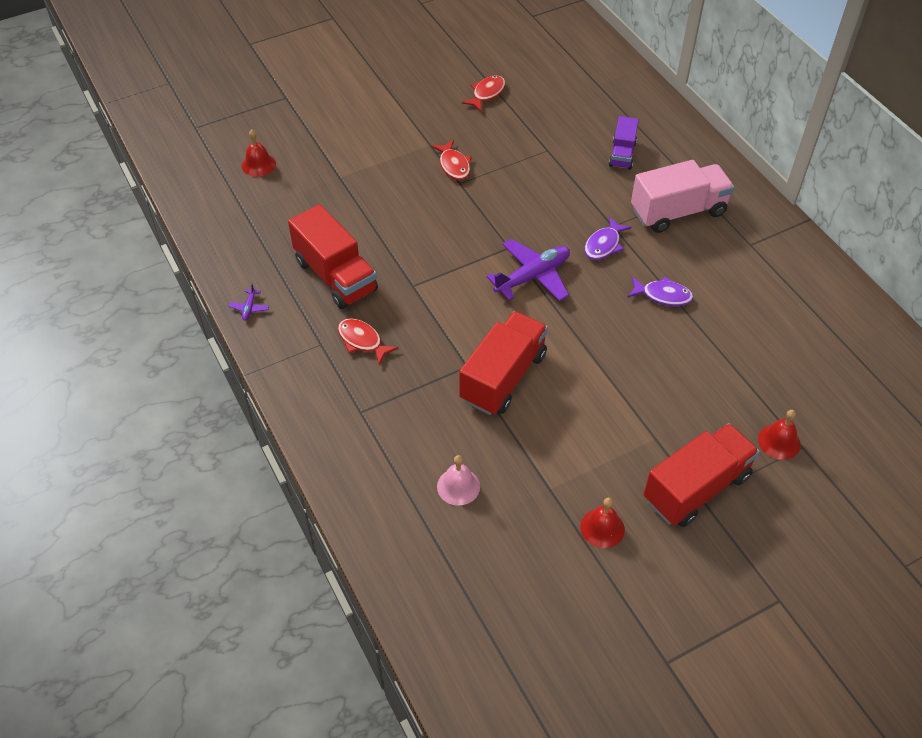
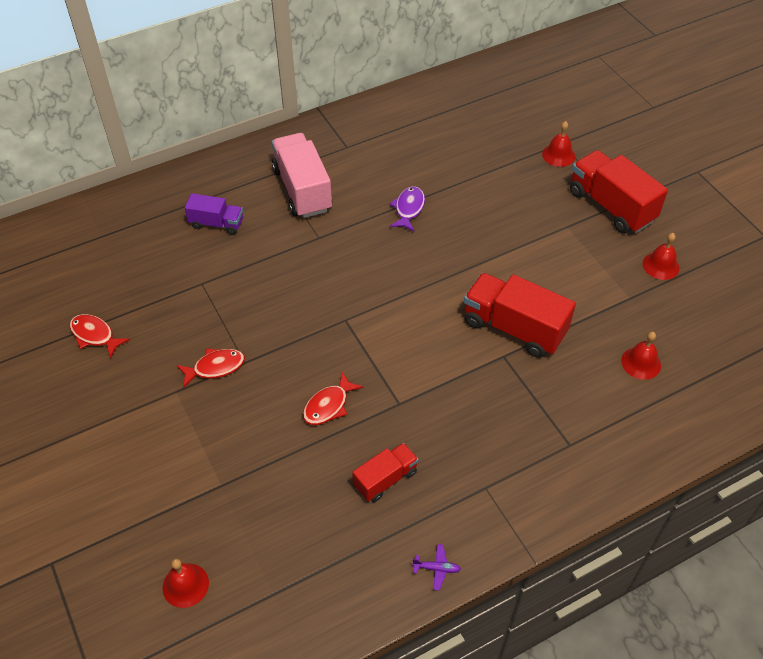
camera: 90 degrees left, 0 degrees up
(335, 276) = (385, 479): red truck -> red truck, size x0.57
(362, 341) = (478, 448): red fish -> red fish (328, 405)
(458, 486) = (641, 363): pink bell -> red bell
(532, 276) = (385, 301): purple plane -> none
(604, 245) = (344, 245): purple fish -> none

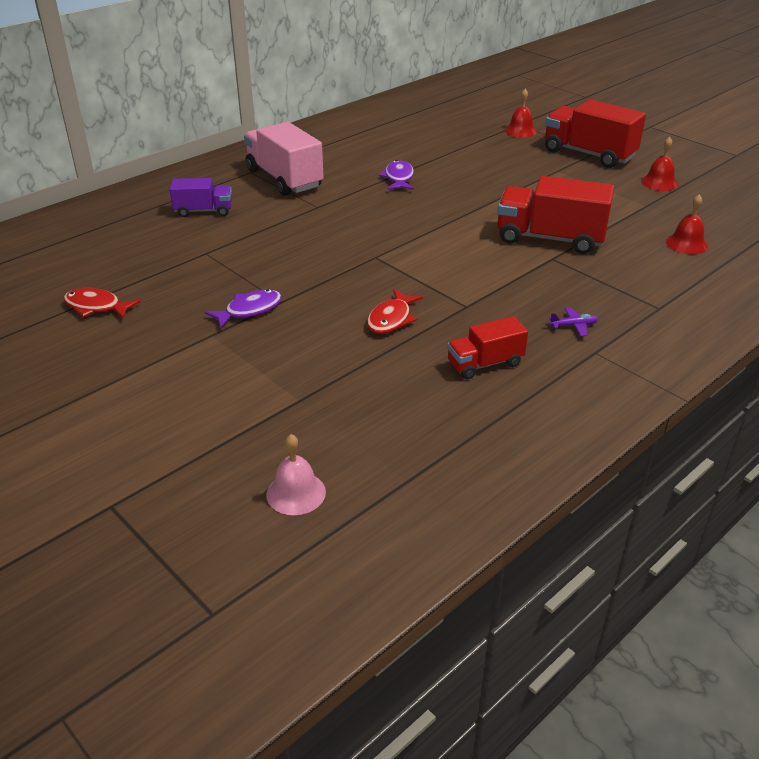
camera: 15 degrees left, 15 degrees down
(185, 585) = (296, 493): red bell -> pink bell
(215, 367) = (249, 310): red fish -> purple fish
(385, 479) = (485, 364): red truck -> red truck turned 150 degrees counterclockwise
(437, 568) = (583, 423): purple plane -> purple plane (573, 326)

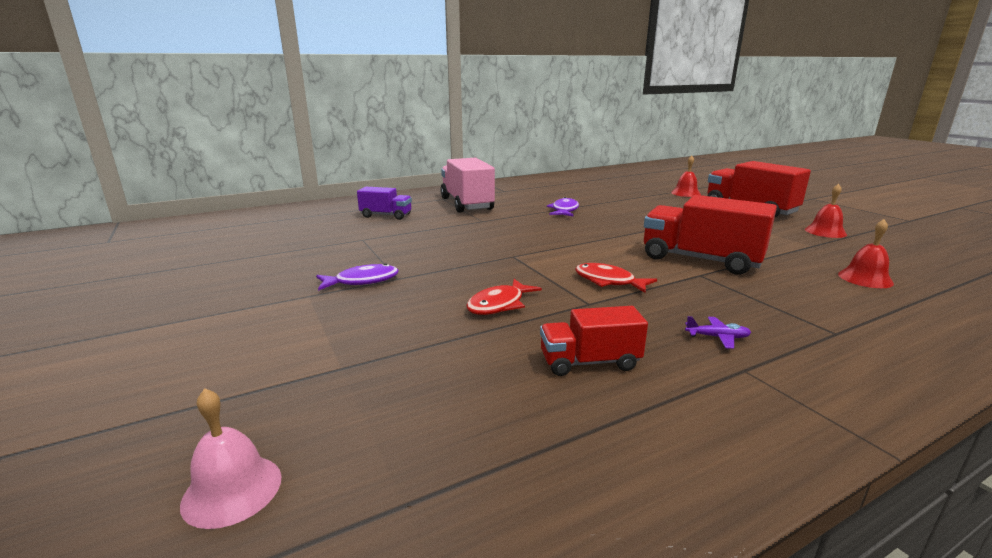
camera: 15 degrees right, 15 degrees down
(96, 307) = (233, 264): red fish -> red fish (608, 281)

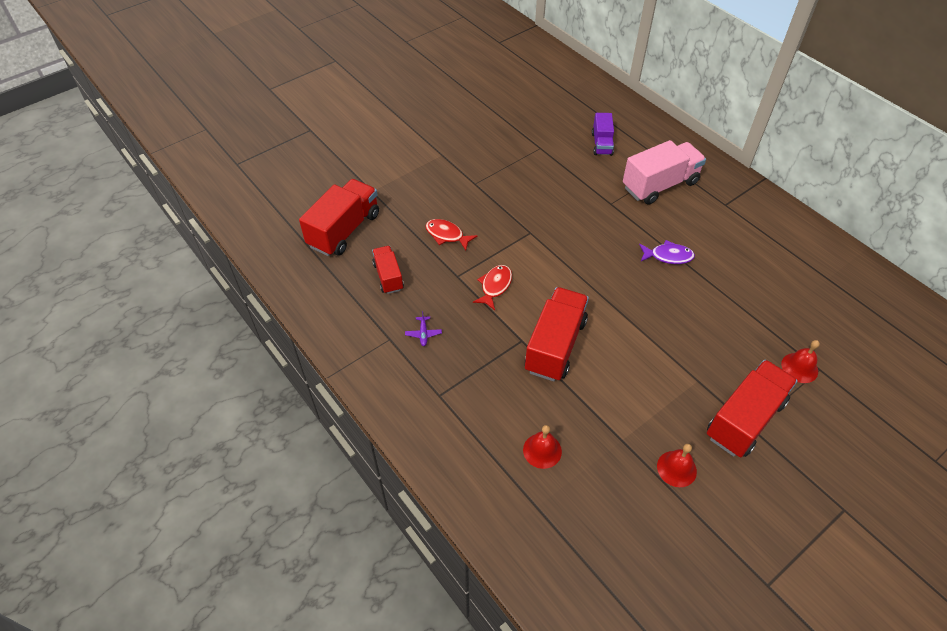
camera: 80 degrees right, 30 degrees up
(232, 490) = (299, 189): pink bell -> none
(362, 281) = (466, 170): purple fish -> none
(442, 411) = (344, 230): none -> red truck

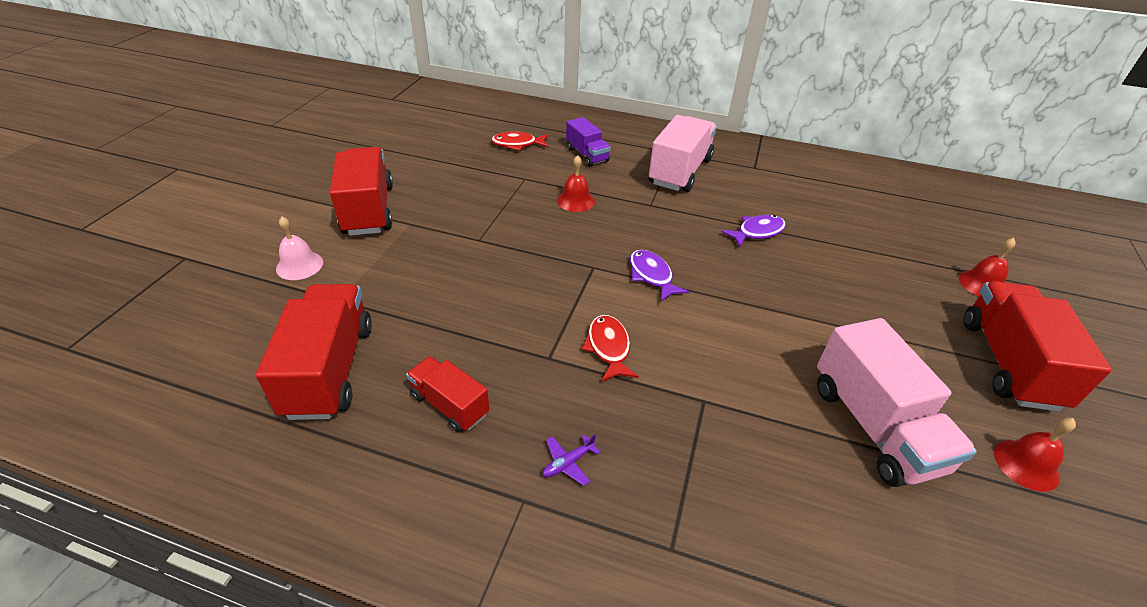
camera: 35 degrees left, 10 degrees down
(364, 159) = (299, 265): none -> pink bell
(423, 333) = (568, 463): purple plane -> purple plane turned 90 degrees clockwise
(447, 235) = (492, 312): red fish -> red fish (517, 144)
(542, 450) = (877, 544): red bell -> red bell (575, 201)
(555, 346) = (748, 386): red truck -> red truck (368, 210)
(562, 254) = (652, 276): none -> purple fish
(606, 403) = (874, 426): none -> pink truck

